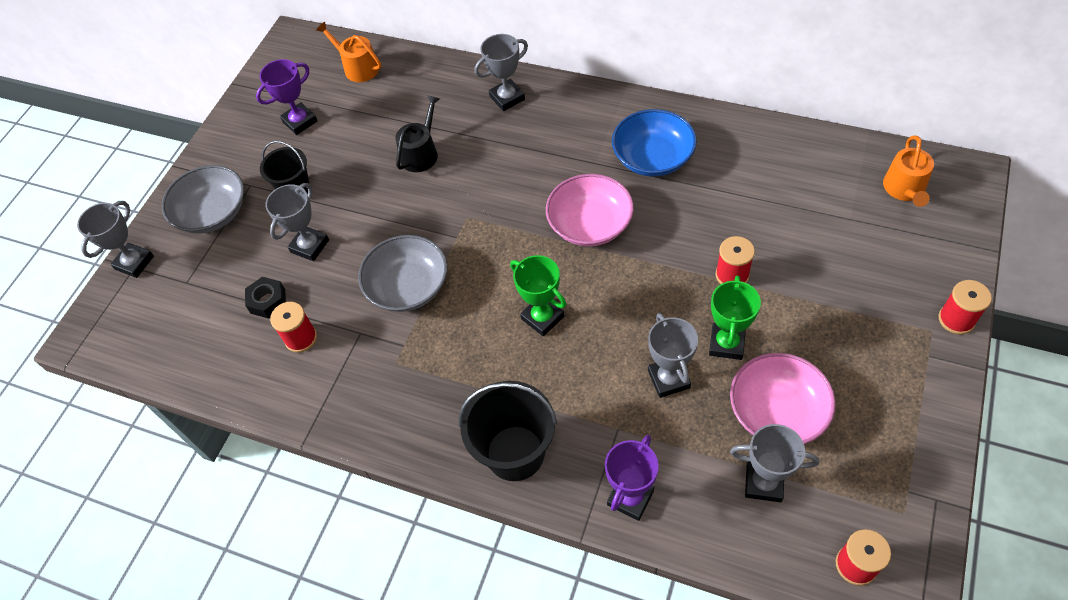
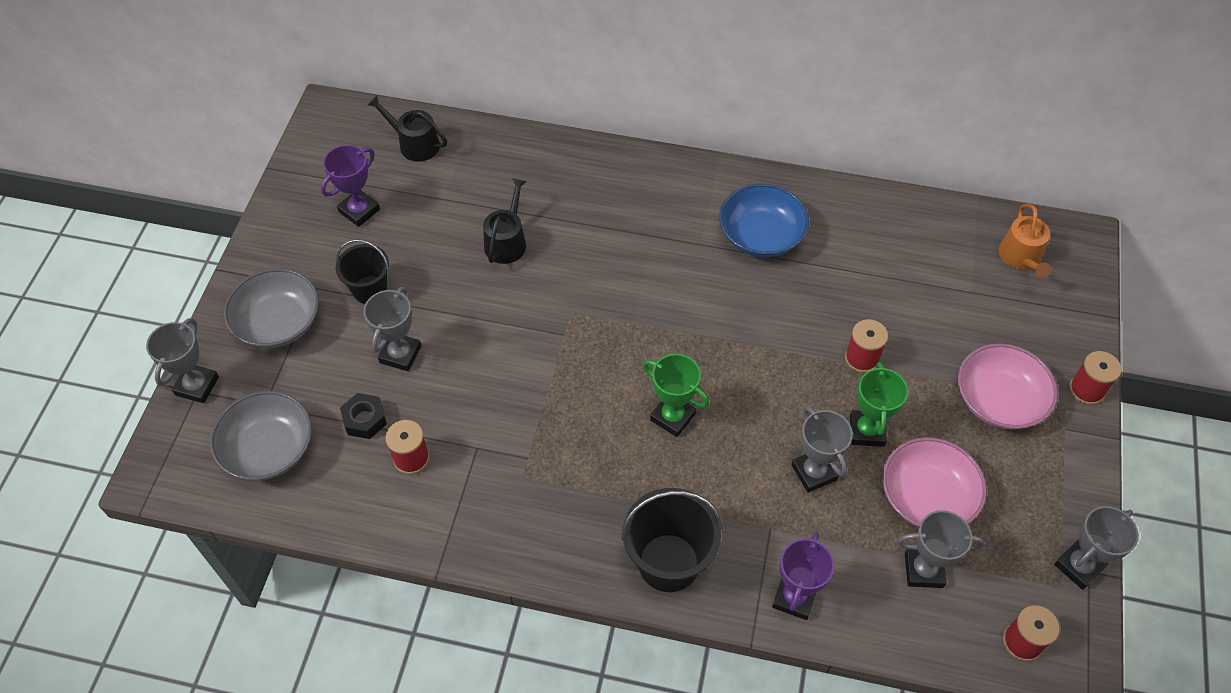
camera: 15 degrees left, 0 degrees up
(358, 67) = (414, 144): orange watering can -> black watering can
(408, 286) = (521, 393): grey bowl -> grey bowl (269, 449)
(507, 98) = (592, 174): grey trophy -> grey trophy (1079, 566)
(590, 224) = (706, 312): pink bowl -> pink bowl (998, 400)

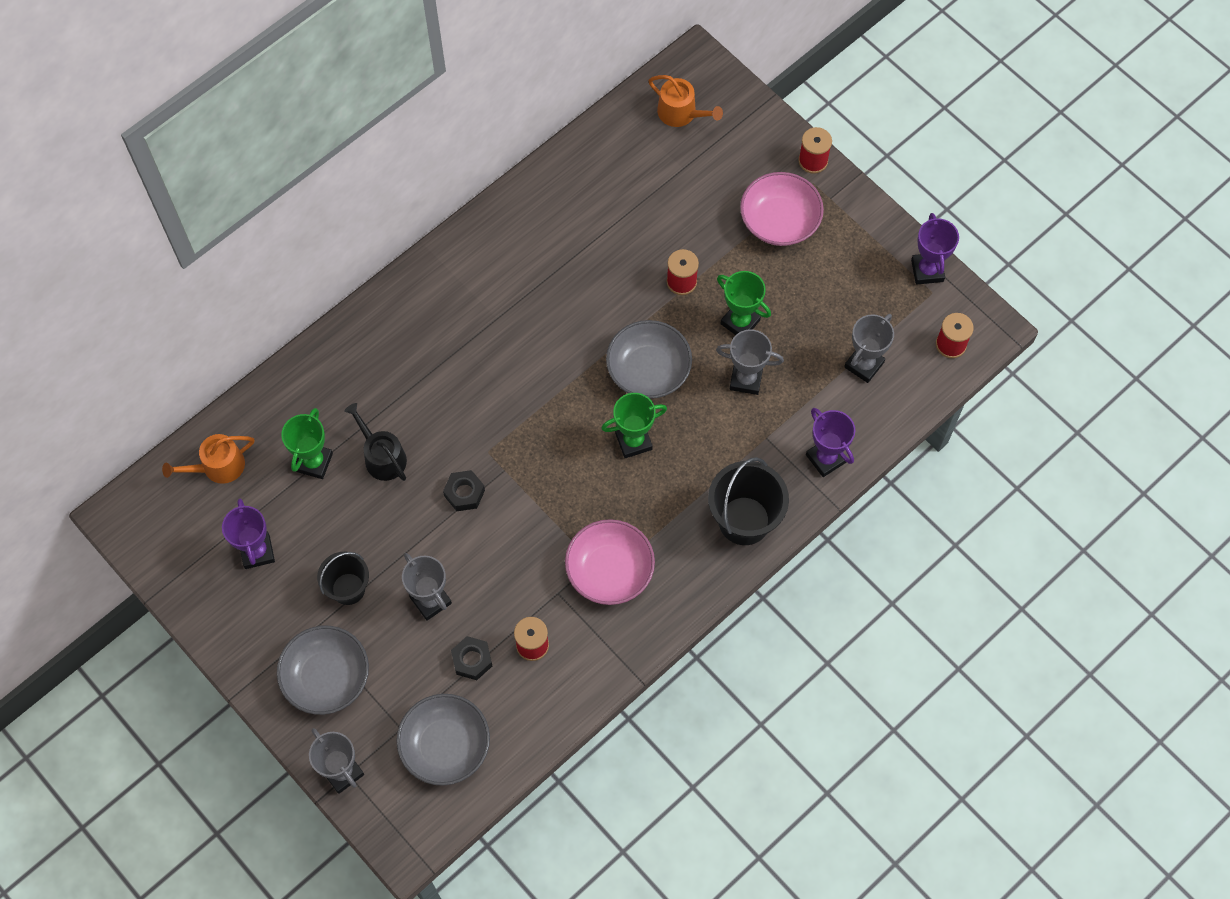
camera: 55 degrees left, 10 degrees up
(414, 144) = (218, 467): black watering can -> orange watering can
(466, 200) = (314, 462): none -> green trophy
(519, 318) = (464, 493): none -> black nut
(752, 386) = (648, 370): none -> grey bowl
(761, 235) = (523, 270): blue bowl -> none
(926, 497) = (815, 322): pink bowl -> pink bowl (609, 570)
(1079, 566) = (927, 270): grey trophy -> purple trophy

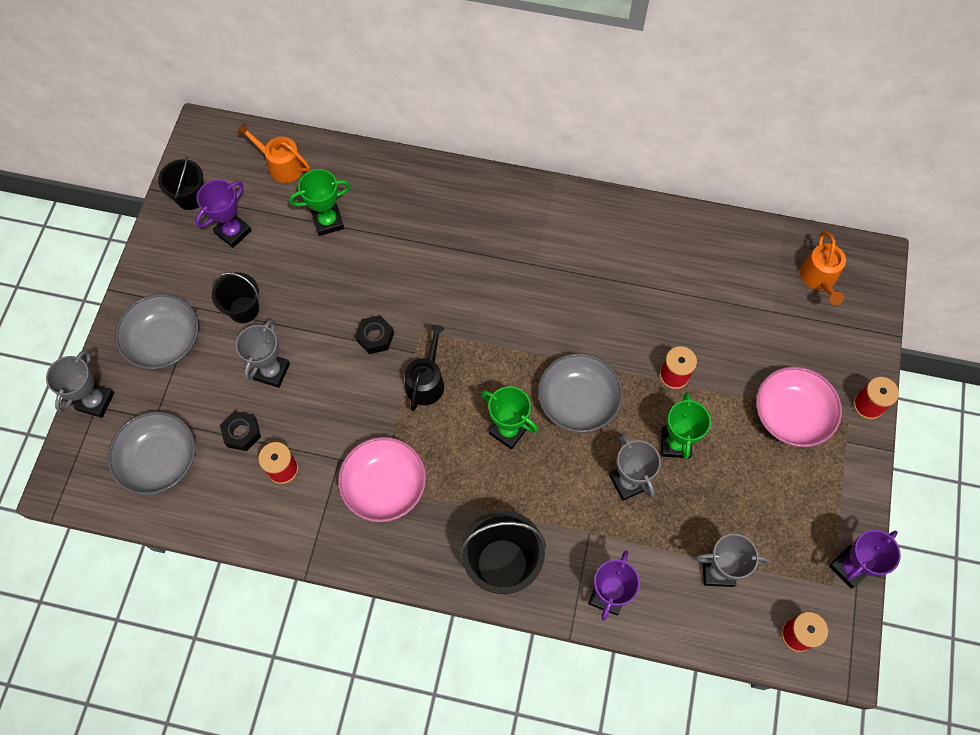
camera: 55 degrees right, 0 degrees up
(187, 569) = (190, 197): none -> black bucket
(382, 456) = (365, 262): black watering can -> black watering can (426, 381)

